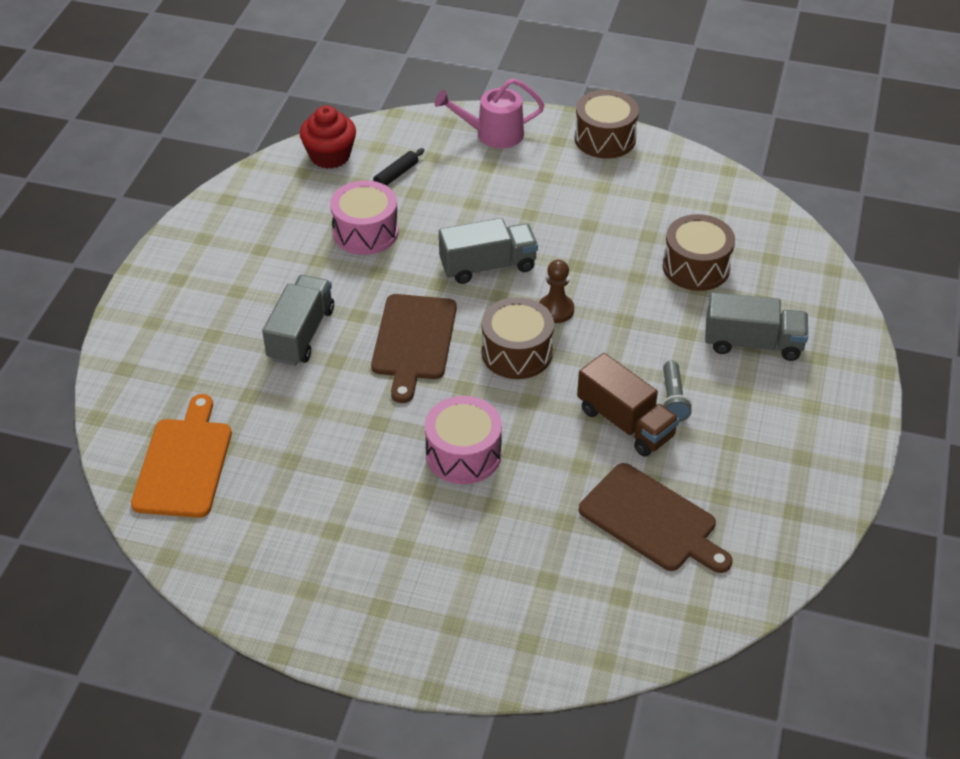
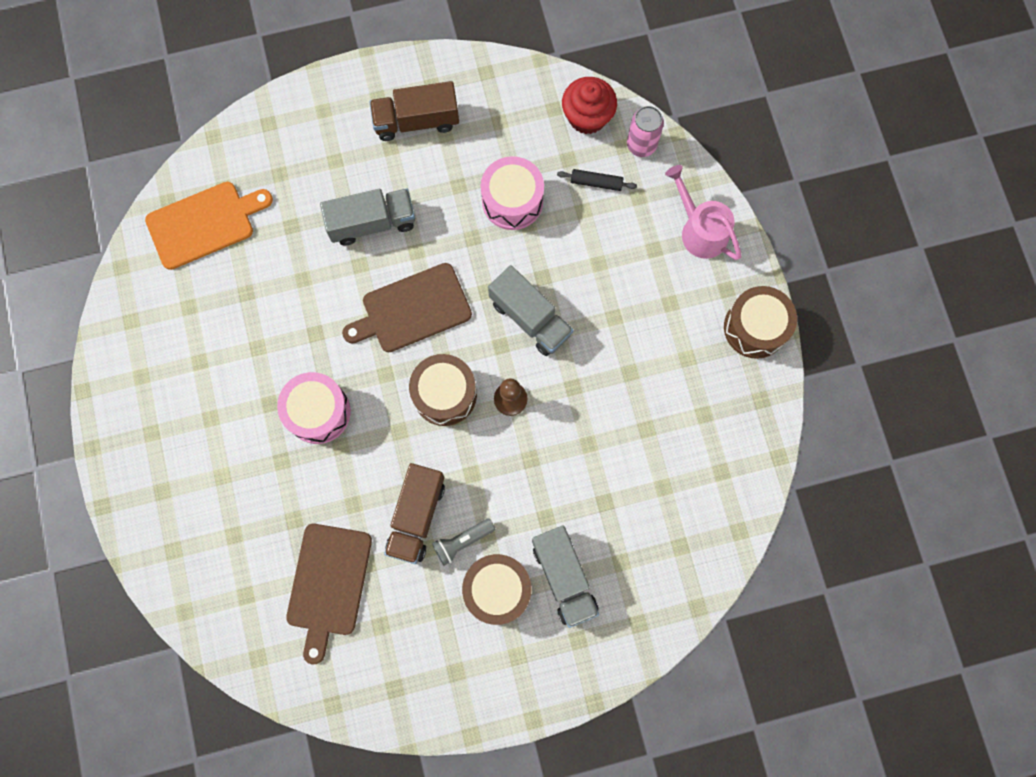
camera: 60 degrees right, 30 degrees up
(228, 262) = (416, 121): none -> brown truck
(386, 136) = (641, 145): none -> pink can
(696, 267) = (630, 488): brown drum -> brown drum (497, 589)

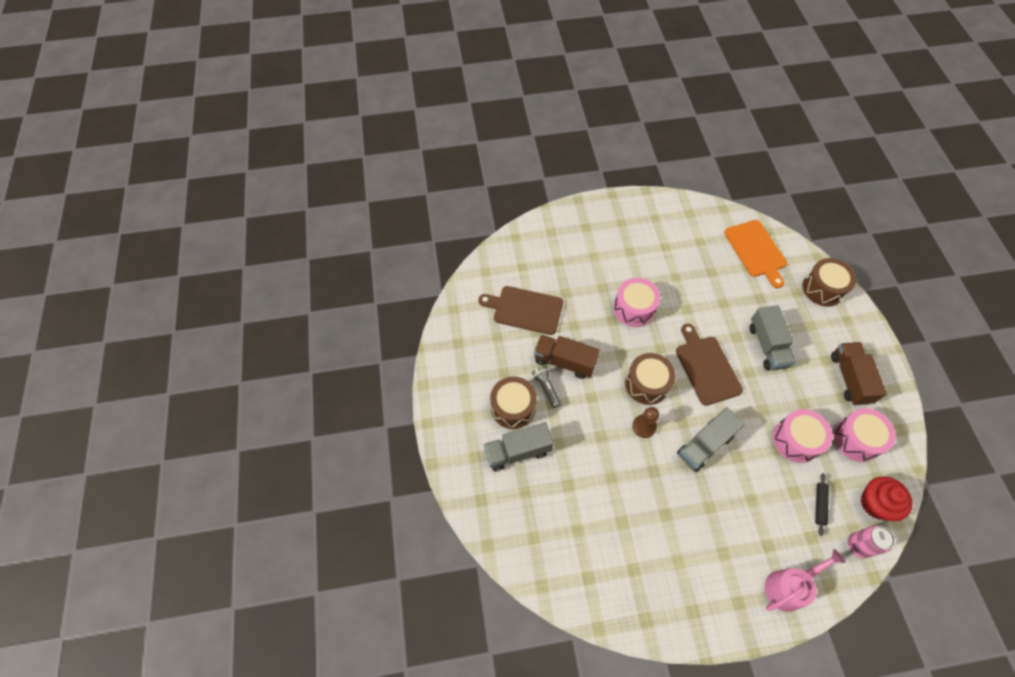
camera: 95 degrees right, 15 degrees down
(504, 126) = (856, 439): none -> pink drum
(755, 328) = (707, 624): brown drum -> brown drum (823, 288)

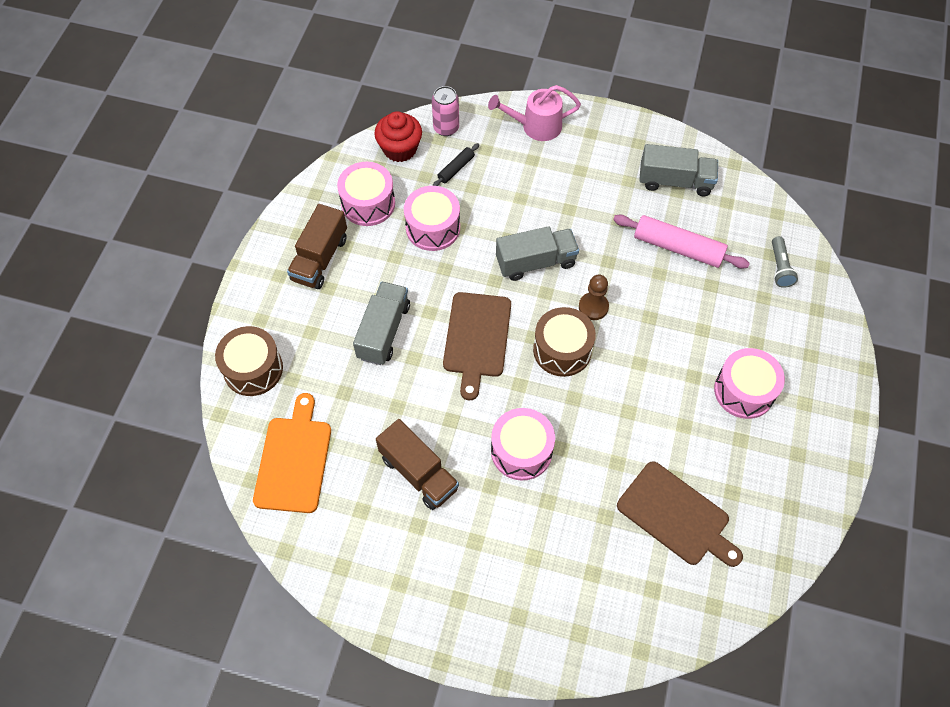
camera: 155 degrees left, 0 degrees up
(513, 407) = (744, 391): brown drum -> pink drum
(517, 451) = (756, 340): grey truck -> grey truck (675, 181)
(546, 388) = (691, 397): grey flashlight -> grey flashlight (780, 268)
(564, 361) = (653, 420): brown truck -> brown truck (419, 473)
(608, 509) = (678, 248): none -> pink rolling pin

